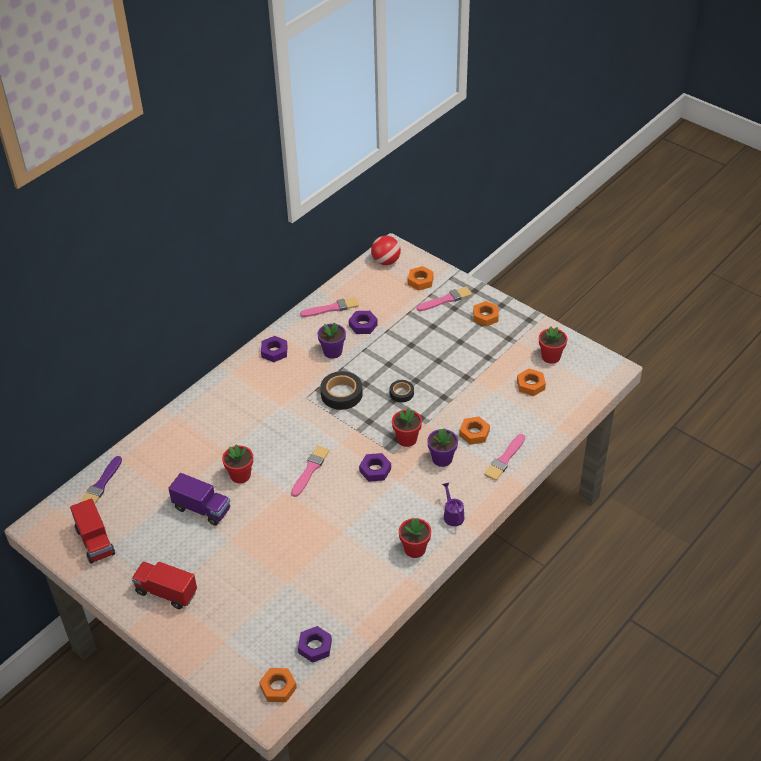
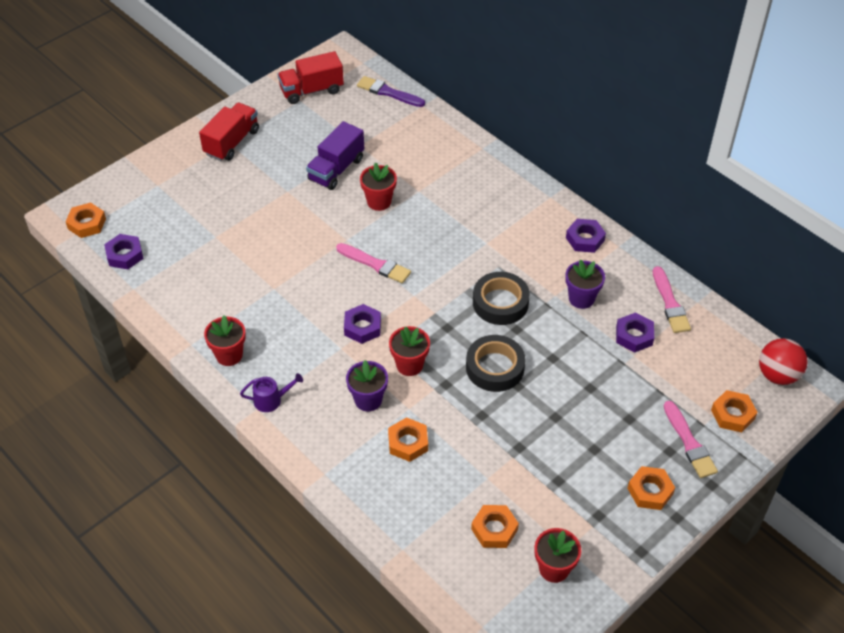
camera: 95 degrees right, 5 degrees up
(401, 393) = (495, 367): black tape -> black tape, size x1.70
(504, 459) = (354, 472): pink brush -> none

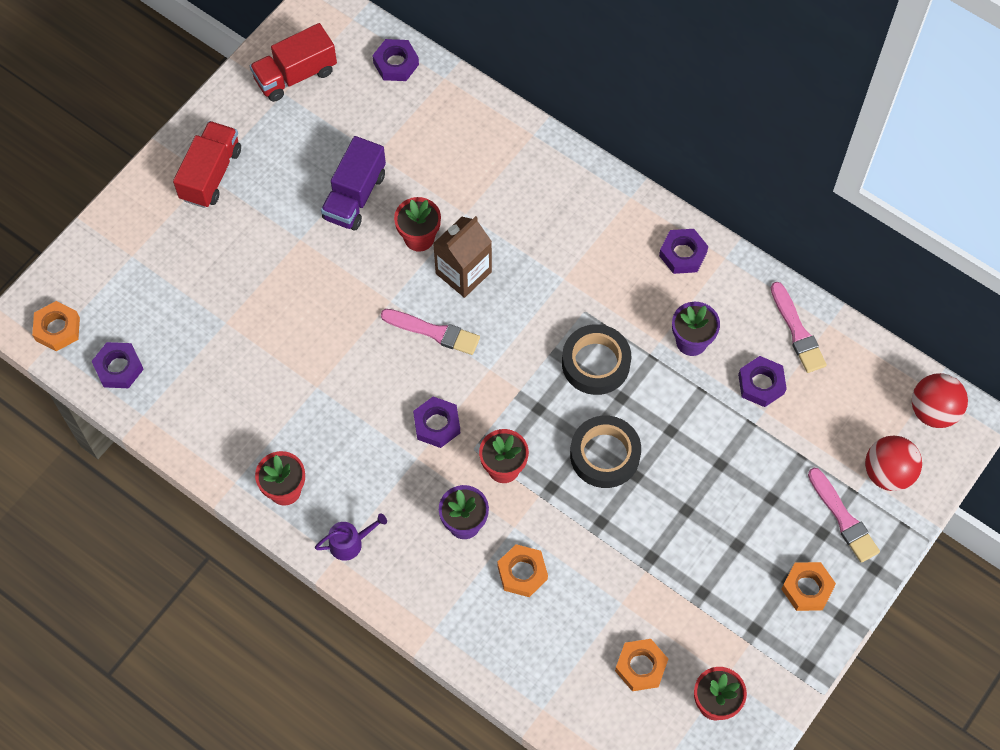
camera: 10 degrees left, 15 degrees up
(388, 92) = (396, 63): purple brush -> purple nut
(408, 228) = (463, 272): none -> brown carton
(732, 414) = (888, 473): orange nut -> red ball

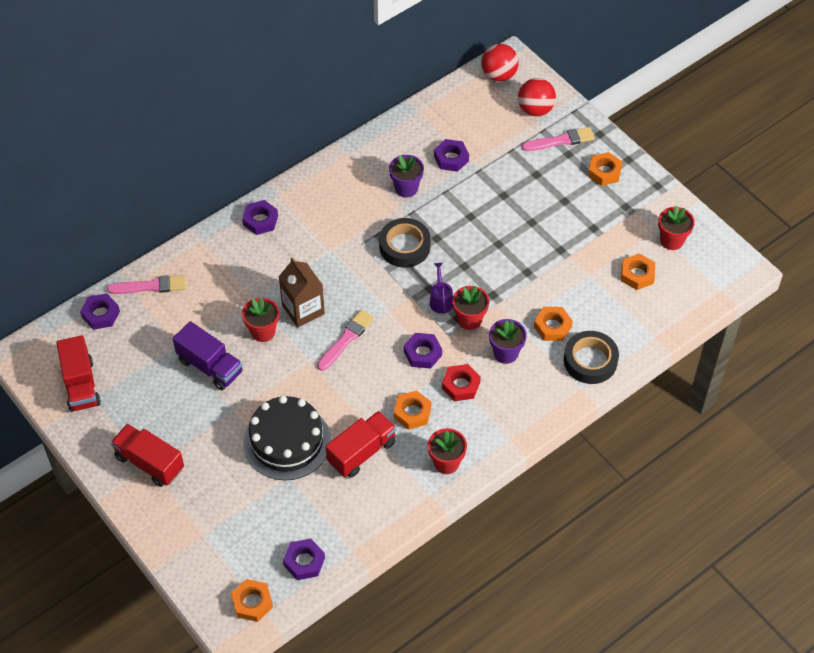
camera: 75 degrees left, 10 degrees down
(272, 306) = (287, 441): none -> black cake
(277, 391) = (361, 452): none -> red truck
(346, 434) = (412, 413): none -> orange nut
(350, 543) = (501, 428): purple watering can -> purple watering can (441, 300)
(401, 480) = (461, 385): none -> red nut
(605, 455) = (477, 258): black tape -> black tape (590, 361)
(683, 254) = (336, 176): purple nut -> purple nut (260, 220)
(797, 331) = (418, 129): pink brush -> pink brush (151, 286)

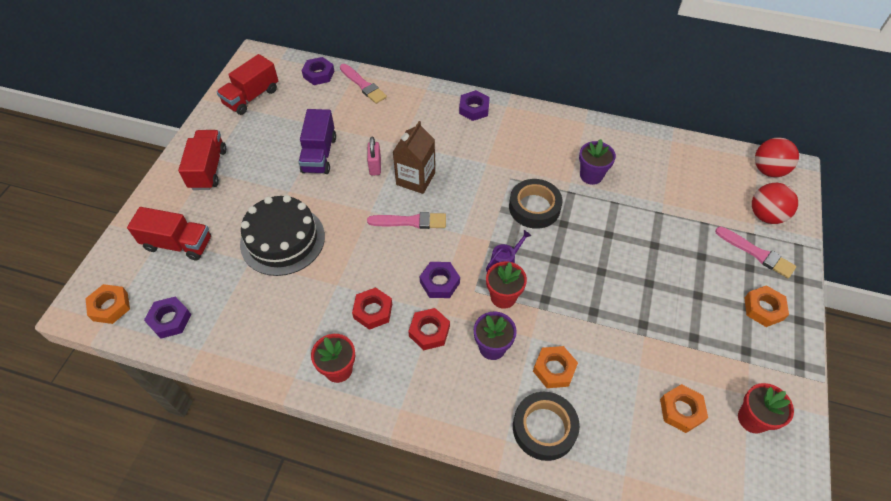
camera: 55 degrees right, 0 degrees up
(263, 331) = (375, 166): red flower pot -> pink padlock
(361, 452) = (306, 297): red truck -> red truck (178, 244)
(412, 413) = (373, 311): orange nut -> red nut
(451, 158) = (651, 187): purple nut -> none

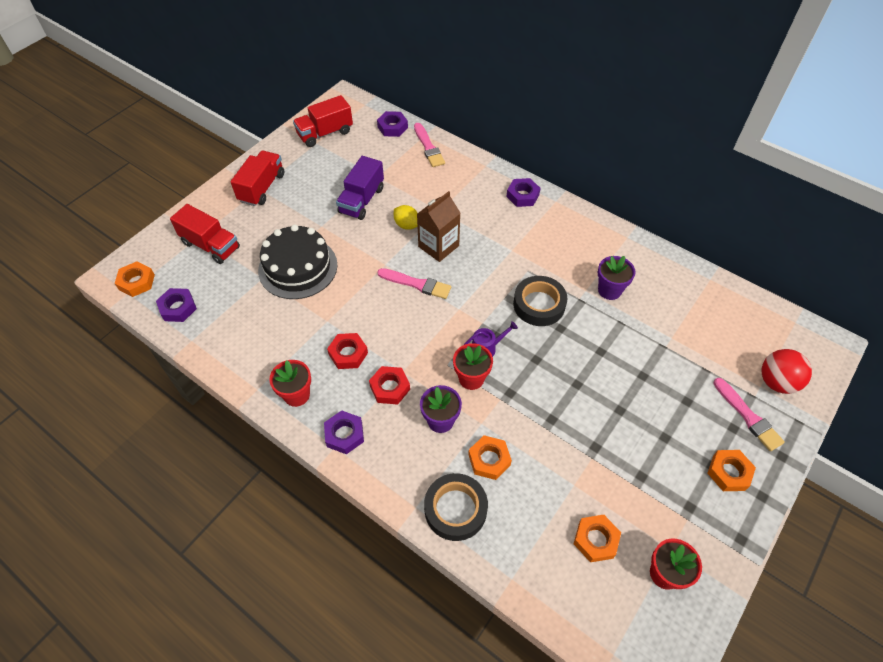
camera: 20 degrees right, 0 degrees up
(375, 166) = (406, 225): pink padlock -> yellow lemon
(439, 282) = (418, 347): purple nut -> purple nut (344, 434)
(768, 170) = (802, 337): red ball -> none

